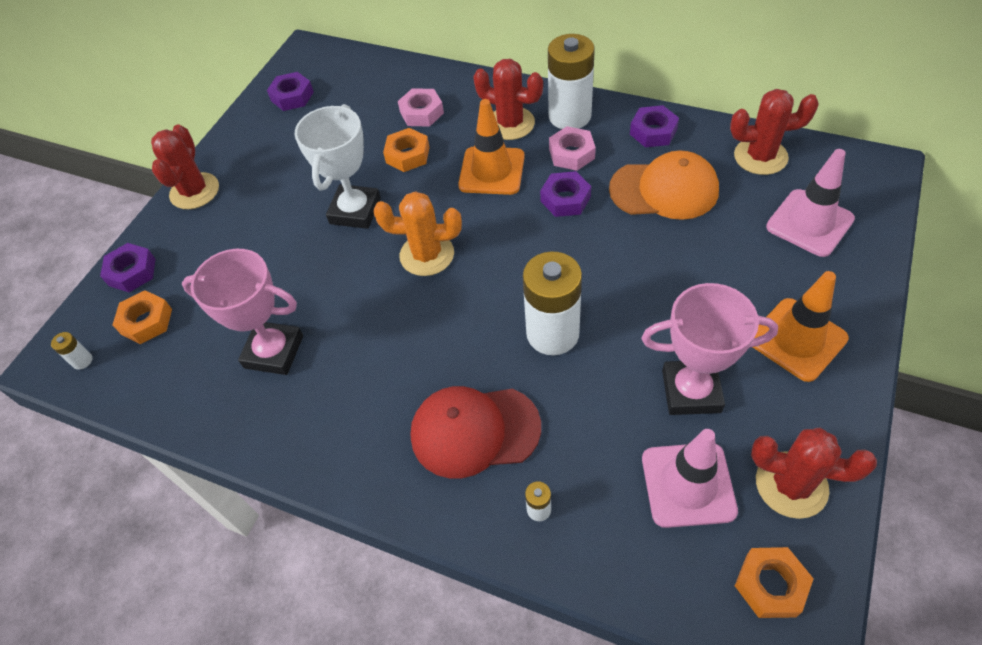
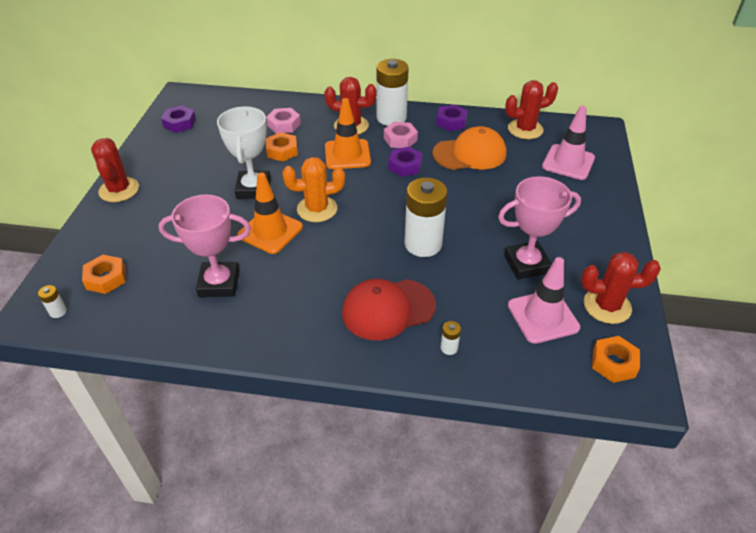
camera: 20 degrees left, 10 degrees down
(132, 272) = (82, 248): purple nut -> none
(797, 339) = (583, 226): orange traffic cone -> orange traffic cone (270, 231)

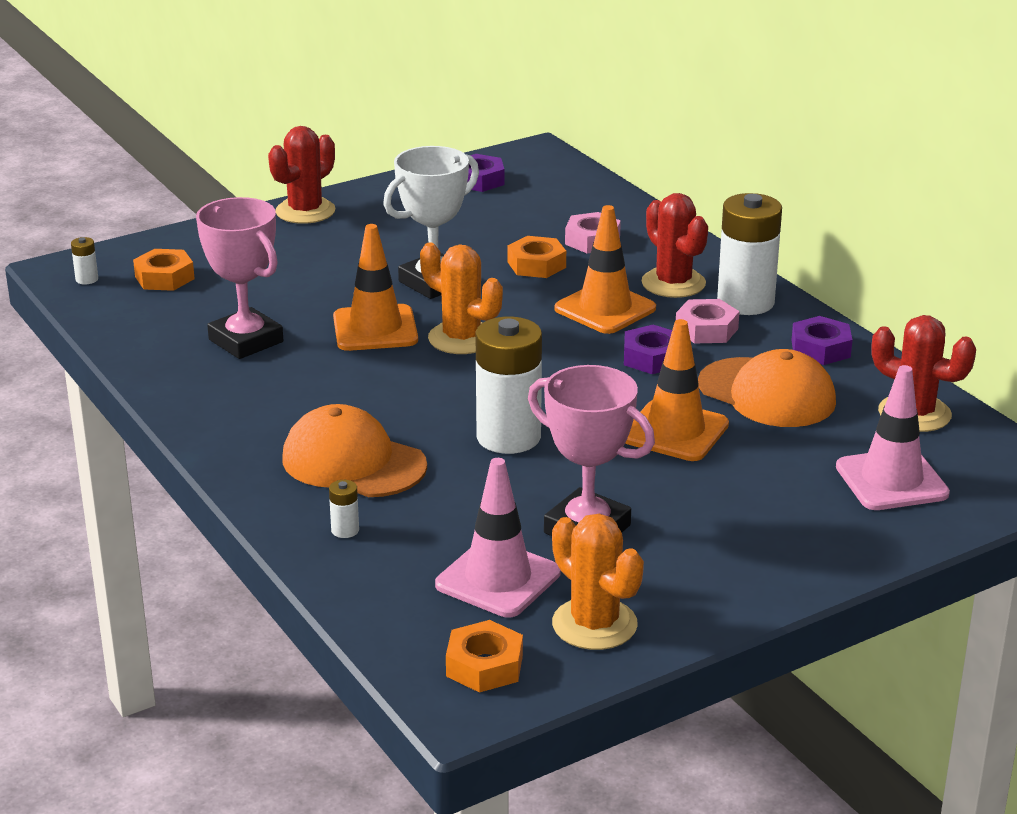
camera: 50 degrees right, 15 degrees down
(388, 309) = (353, 462): red cap -> orange cap
(472, 194) = (675, 431): none -> orange traffic cone
(607, 306) = (594, 624): red cactus -> orange cactus

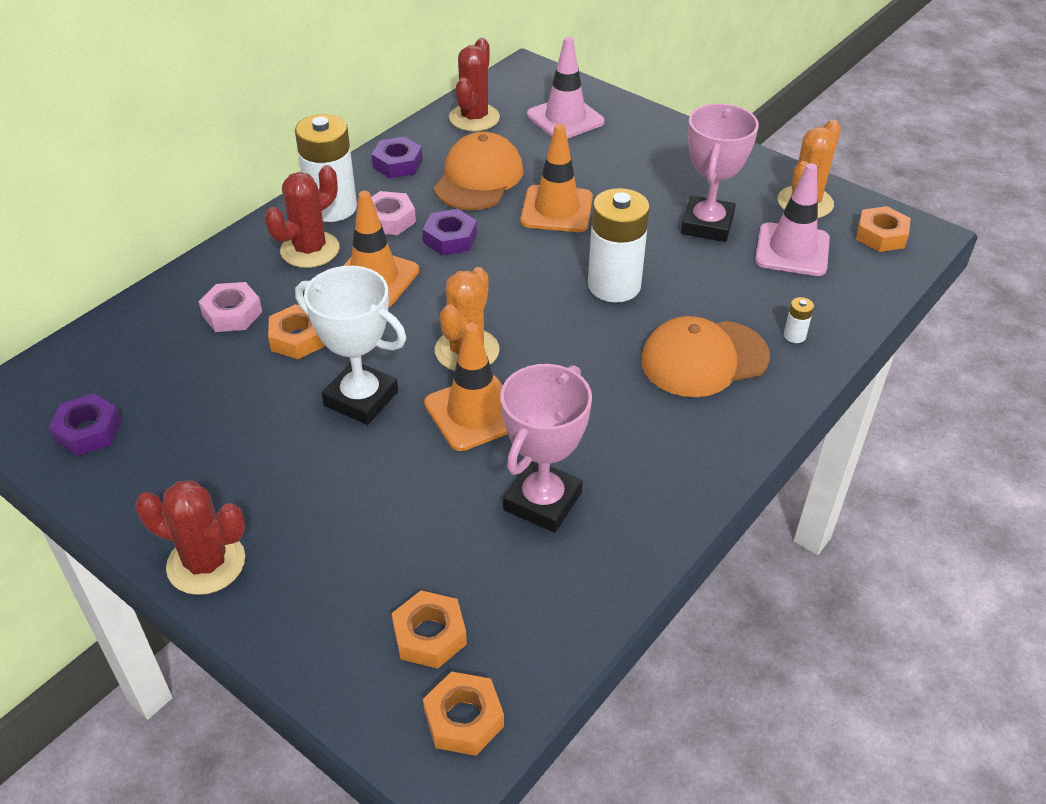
camera: 110 degrees left, 15 degrees up
(87, 279) = (464, 719): white battery -> orange nut
(353, 462) = (703, 359): orange cap -> orange cap turned 60 degrees clockwise

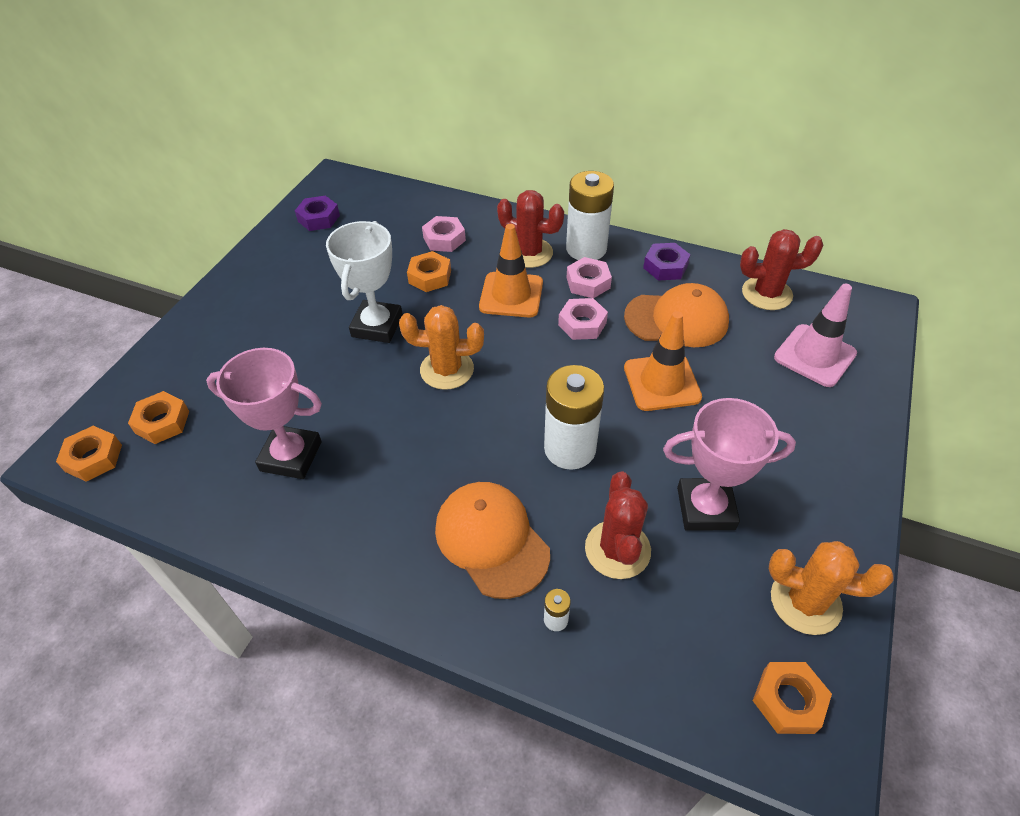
camera: 75 degrees right, 5 degrees up
(206, 563) = (218, 301): red cactus -> red cactus (617, 549)
(450, 238) = (582, 324): purple nut -> pink nut
(474, 413) = (378, 392): orange traffic cone -> none
(792, 250) = (704, 599): pink traffic cone -> none

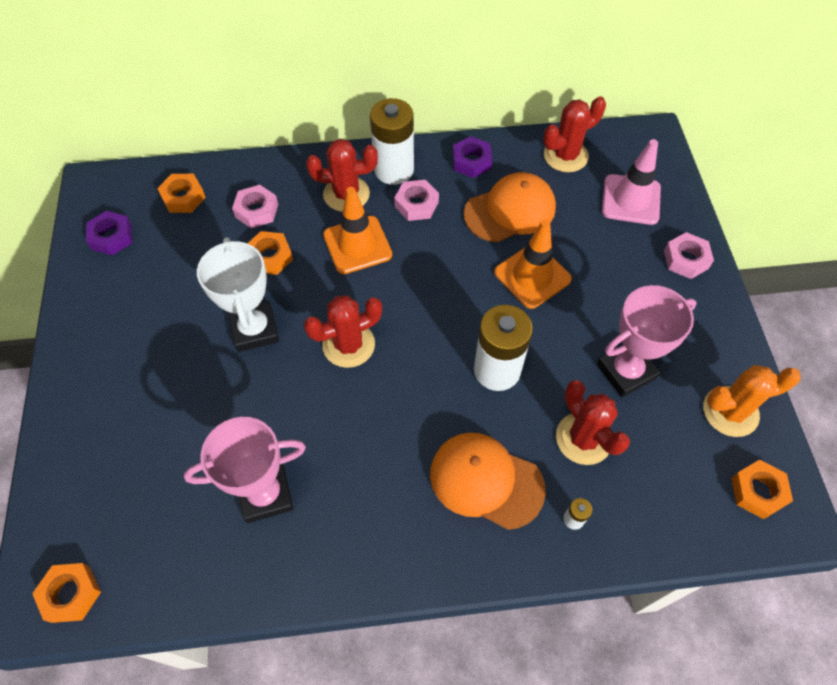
camera: 30 degrees left, 10 degrees up
(162, 422) = (114, 524): orange nut -> orange nut (183, 197)
(447, 370) = (348, 345): orange cactus -> red cactus
(582, 324) = (436, 248): pink nut -> pink nut (686, 259)

